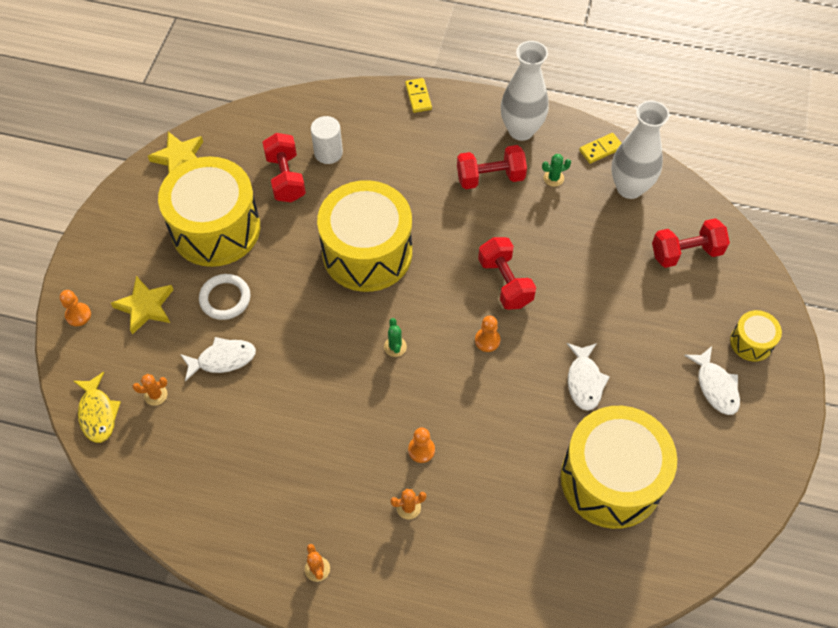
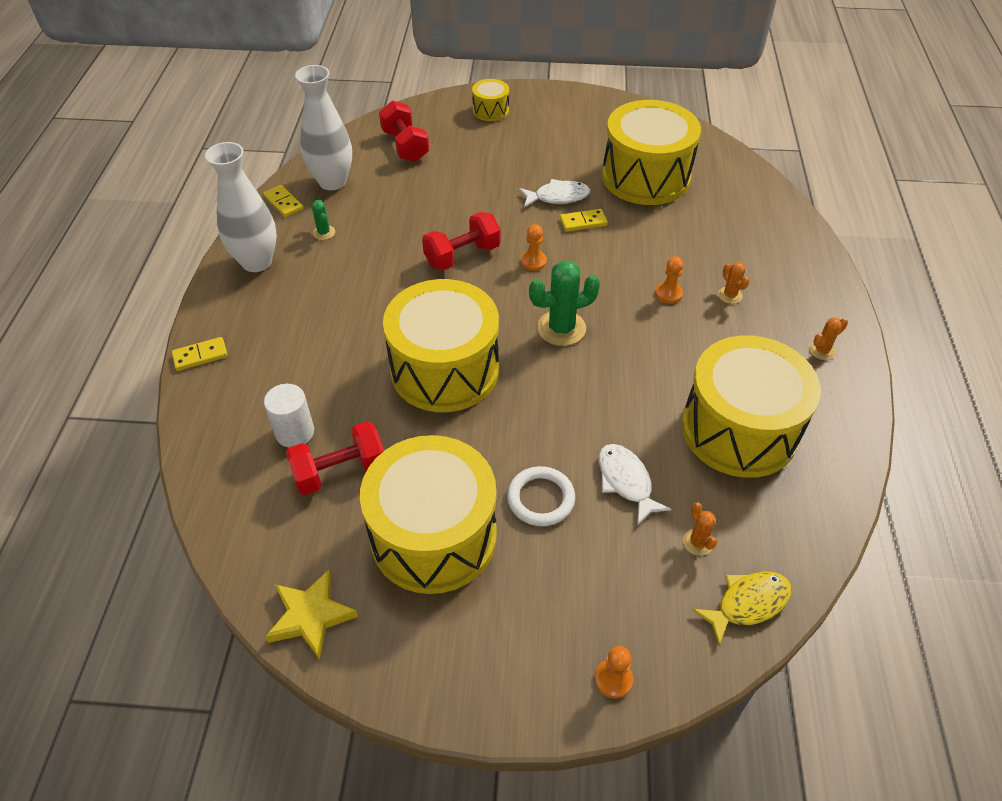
camera: 100 degrees left, 10 degrees down
(145, 306) = (576, 591): yellow star -> none
(247, 460) = (739, 429): none -> yellow drum
(395, 347) = (561, 328): green cactus -> green cactus, size x1.97
(490, 177) = (326, 279): red dumbbell -> none
(540, 397) = (583, 222): none -> yellow domino
(715, 386) = (538, 127): white fish -> none

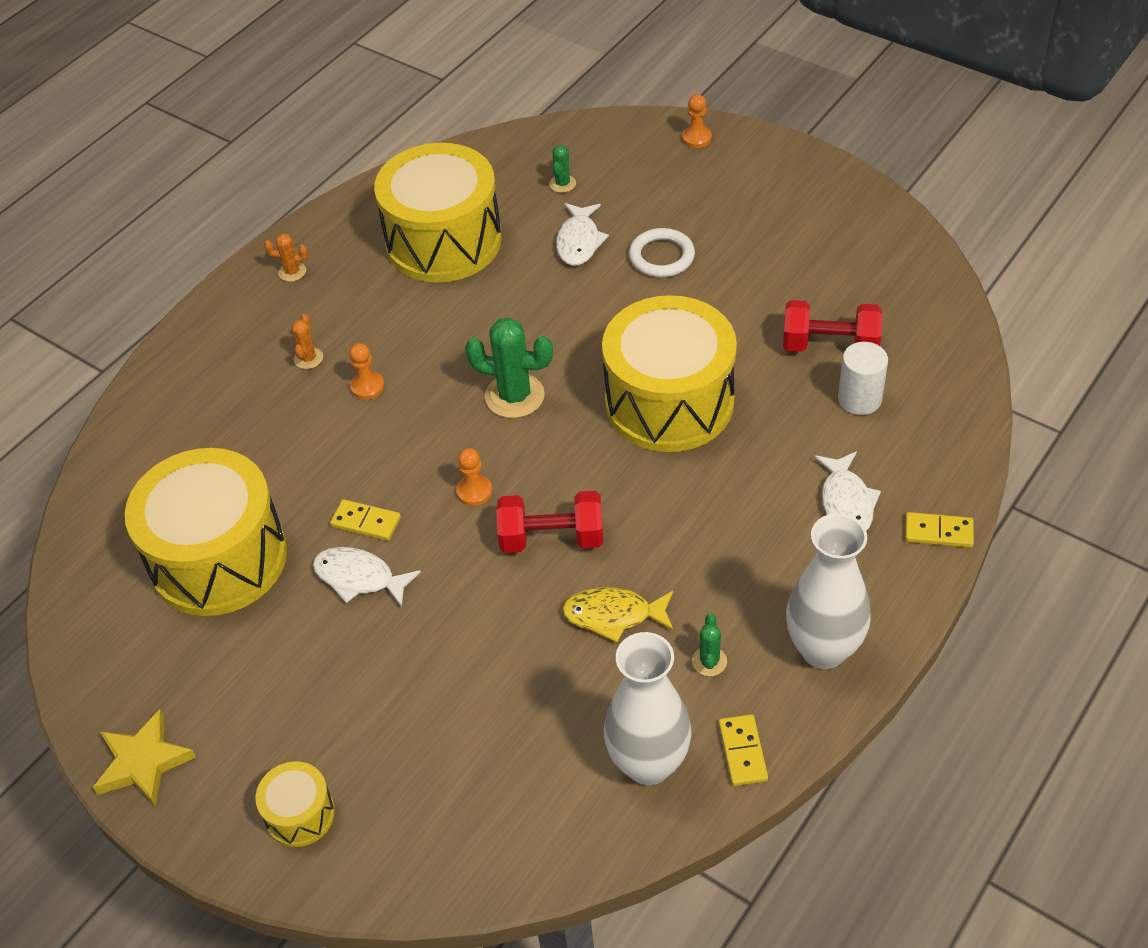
camera: 145 degrees left, 0 degrees up
(275, 350) = (846, 502): none -> white fish
(311, 616) = (903, 248): yellow star -> yellow star (143, 762)
(405, 146) = (491, 793): red dumbbell -> none
(433, 535) = (772, 264): yellow drum -> none
(697, 542) = (562, 184): orange cactus -> green cactus
(747, 604) = (564, 140): yellow fish -> yellow fish (613, 615)

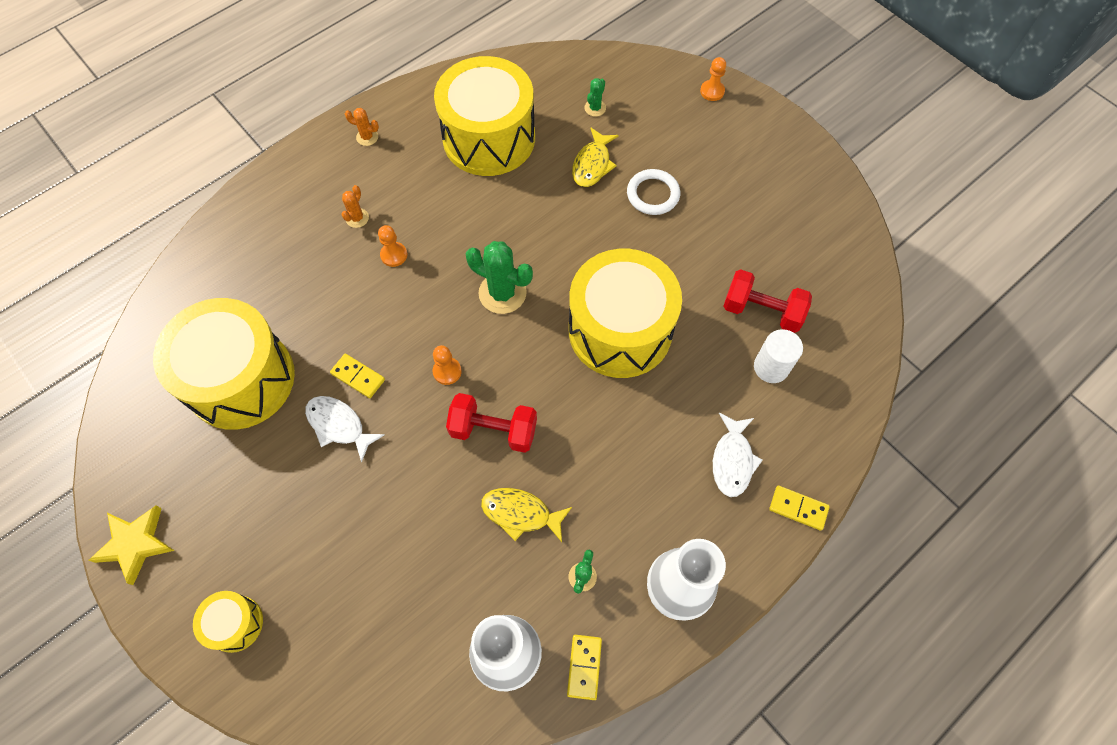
camera: 10 degrees right, 15 degrees up
(579, 241) = (592, 164): white fish -> yellow fish

